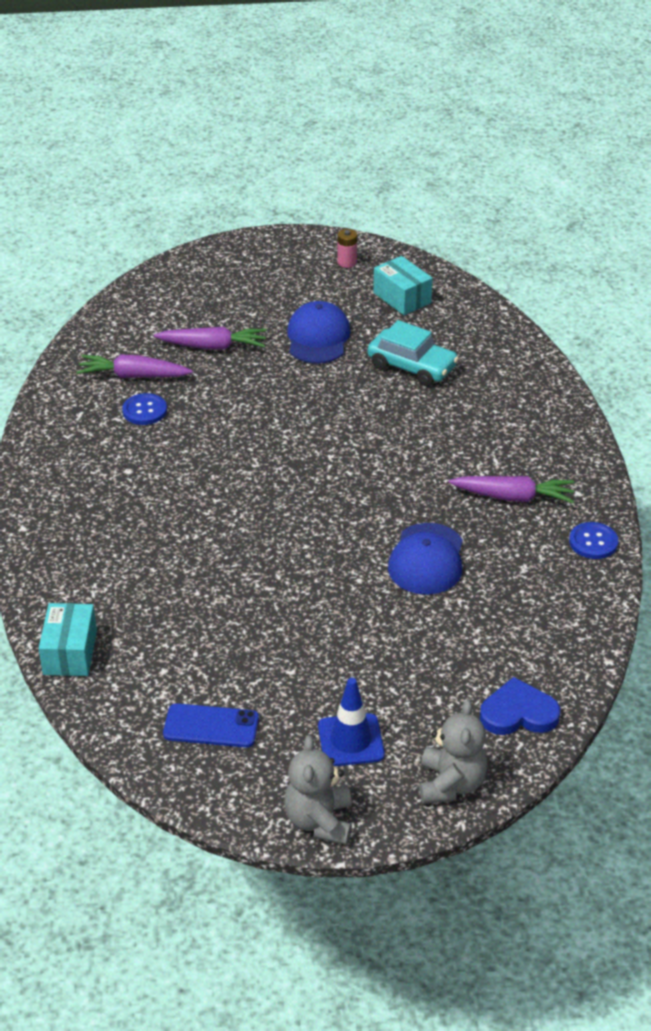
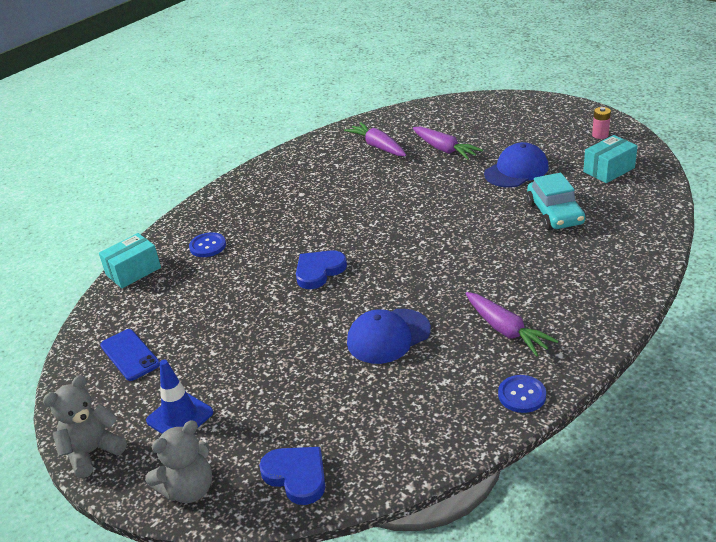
camera: 50 degrees right, 5 degrees down
(144, 411) = (356, 167): blue button -> blue button (207, 246)
(274, 539) = (319, 271): none -> blue heart
(402, 298) = (609, 170): turquoise box -> turquoise box turned 45 degrees clockwise

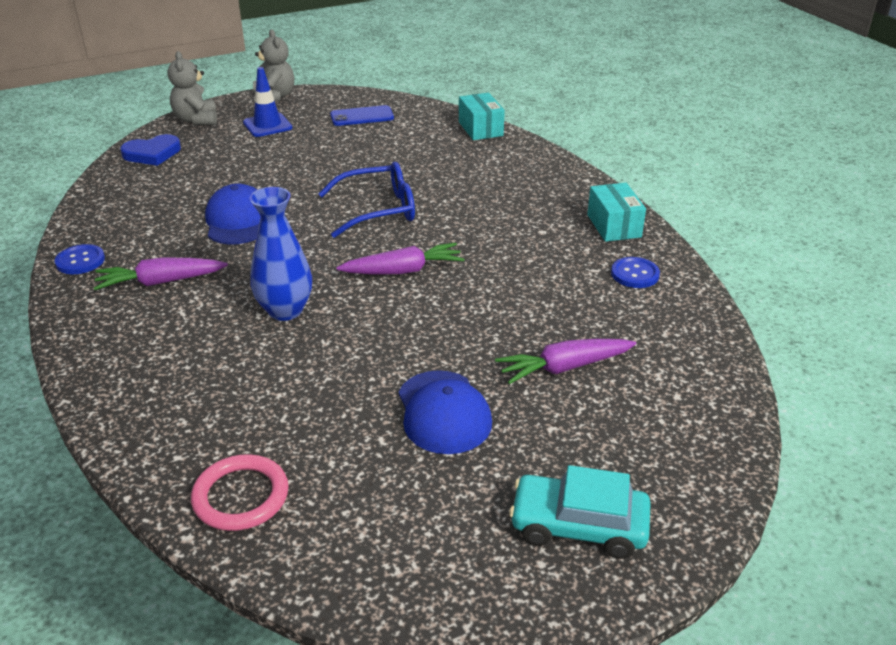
camera: 110 degrees right, 0 degrees up
(207, 246) = (486, 165): blue button -> blue button (635, 274)
(319, 271) = (377, 210): blue heart -> blue glasses
(377, 146) = (621, 313): purple carrot -> purple carrot (403, 270)
(483, 256) = (285, 310): none -> blue vase
(555, 213) = (304, 400): turquoise car -> turquoise car (578, 526)
(600, 135) = (471, 566): pink battery -> none
(609, 170) = (353, 512): turquoise box -> turquoise box (613, 226)
(639, 202) = (241, 496): none -> pink ring

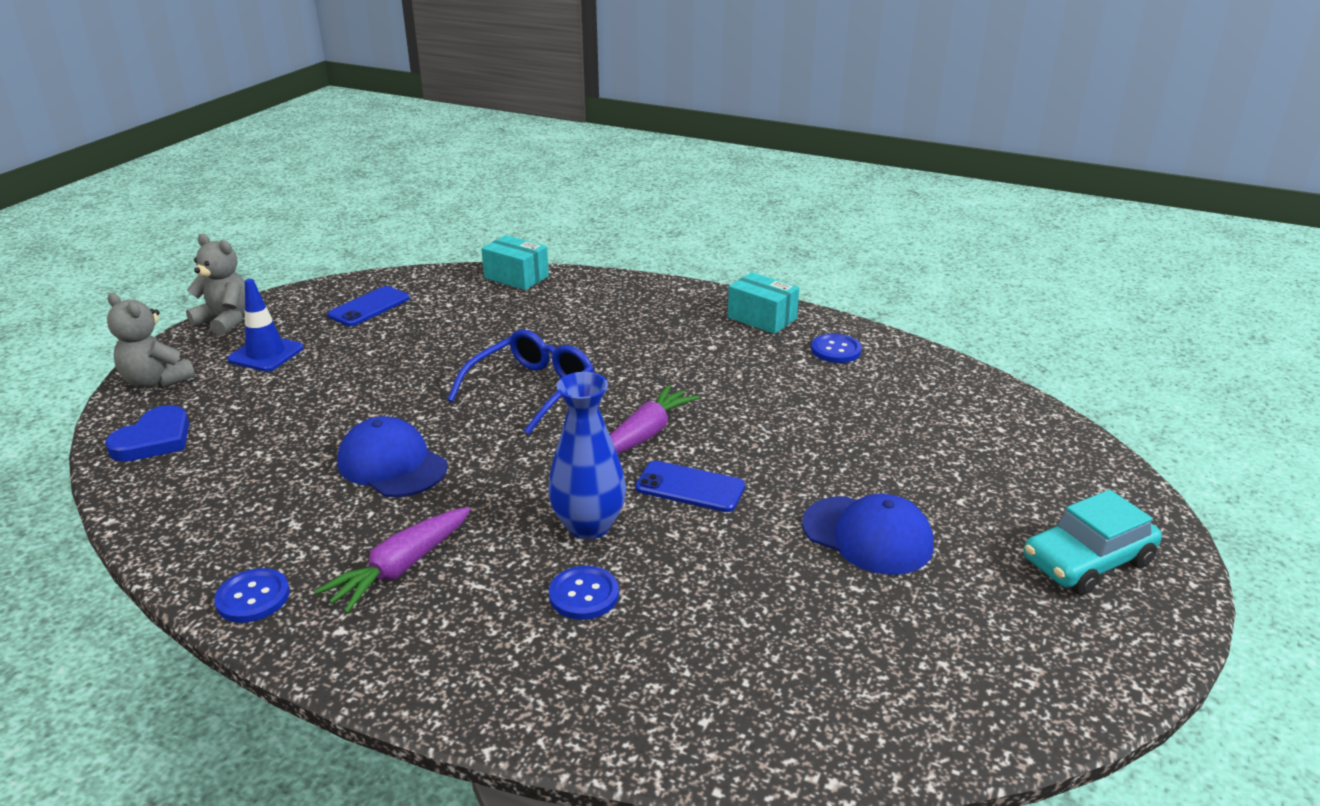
camera: 40 degrees left, 5 degrees down
(223, 349) = (584, 595): none -> blue button
(241, 496) = (820, 713): pink ring -> none
(378, 319) = (690, 487): none -> blue phone
(563, 368) = (898, 449): purple carrot -> none

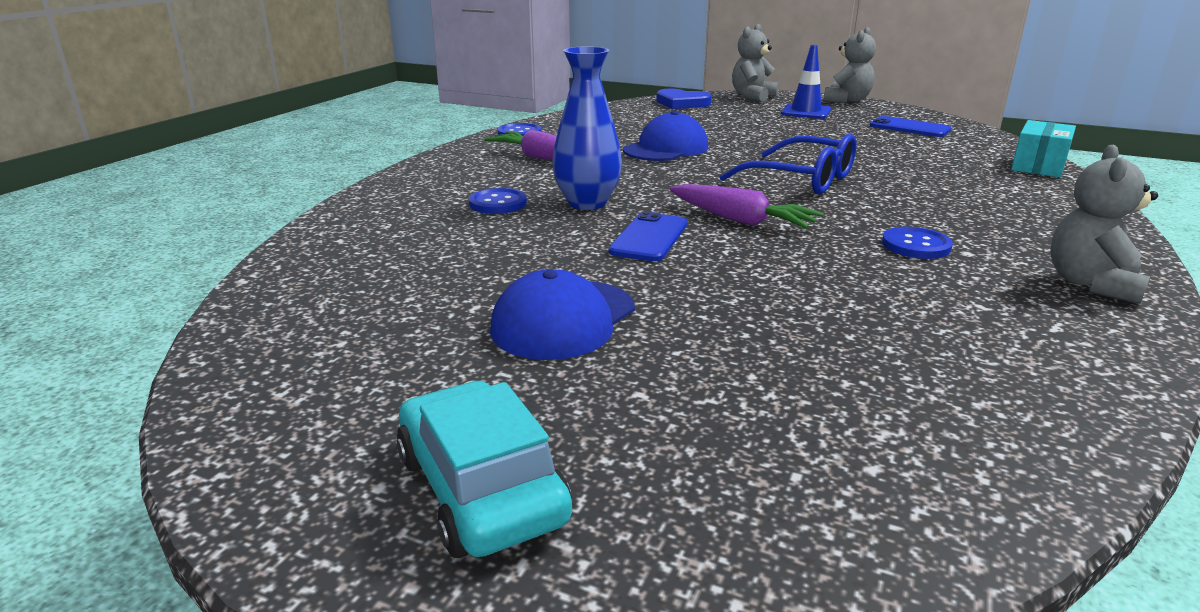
camera: 90 degrees right, 5 degrees down
(762, 318) = (1091, 284): turquoise box -> grey teddy bear
(836, 350) = (1040, 333): blue button -> blue button (916, 245)

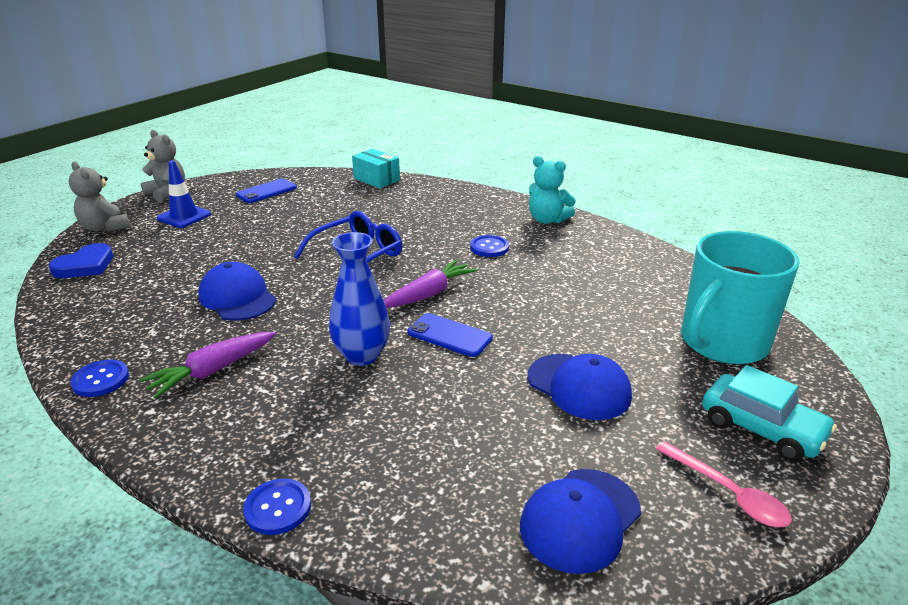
camera: 80 degrees left, 5 degrees up
(308, 323) = (580, 519): none -> blue cap
(324, 434) = (728, 493): none -> pink spoon
(481, 488) = (761, 428): turquoise car -> turquoise car turned 120 degrees counterclockwise
(498, 203) = (339, 406): blue button -> blue button (278, 508)
(763, 468) = (722, 342): none -> turquoise mug
(1091, 284) = (547, 220): grey teddy bear -> turquoise teddy bear

